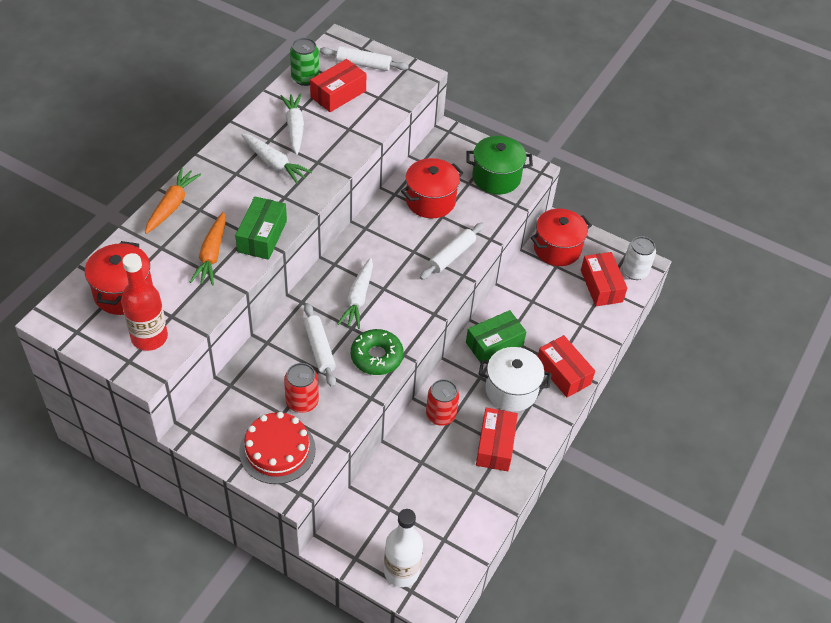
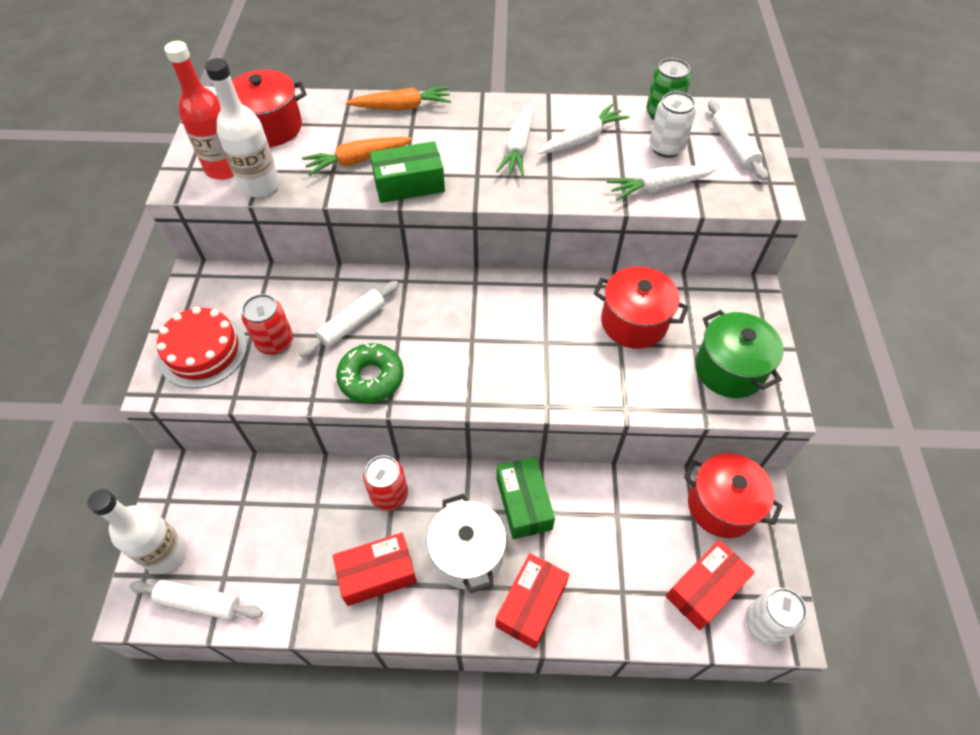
camera: 65 degrees right, 5 degrees up
(190, 322) = (260, 185): none -> white bottle
(338, 94) = (666, 148): red box -> white can
(358, 298) = (442, 324): white carrot -> white carrot (659, 187)
(451, 255) = (568, 381): white rolling pin -> white rolling pin (199, 602)
(494, 344) = (523, 503): green box -> green box turned 45 degrees clockwise

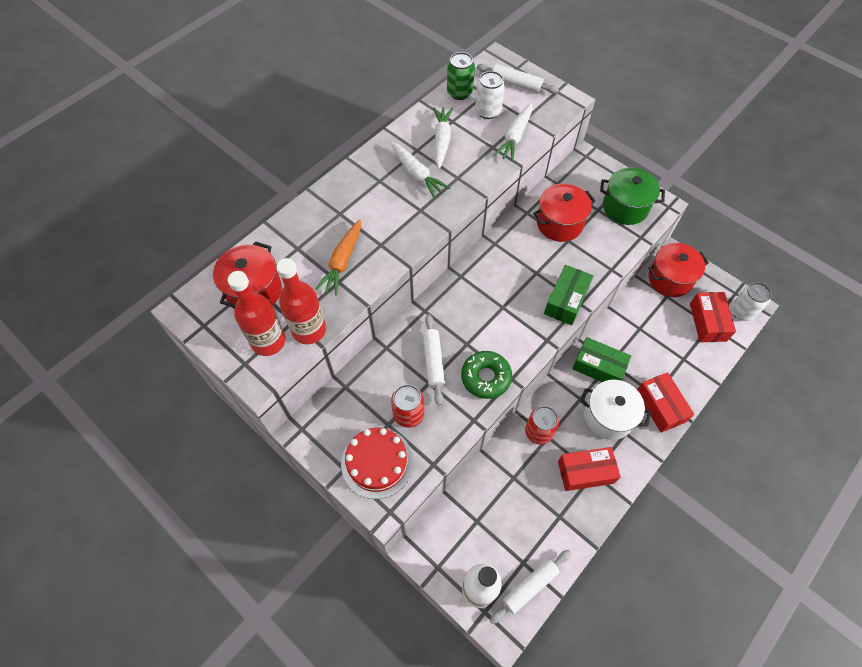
camera: 50 degrees left, 5 degrees up
(260, 185) = (309, 330): white bottle -> red bottle
(377, 574) = (585, 472): red box -> red box turned 60 degrees clockwise
(402, 107) = (315, 206): orange carrot -> none
(409, 184) = (393, 248): green box -> green box (566, 301)

